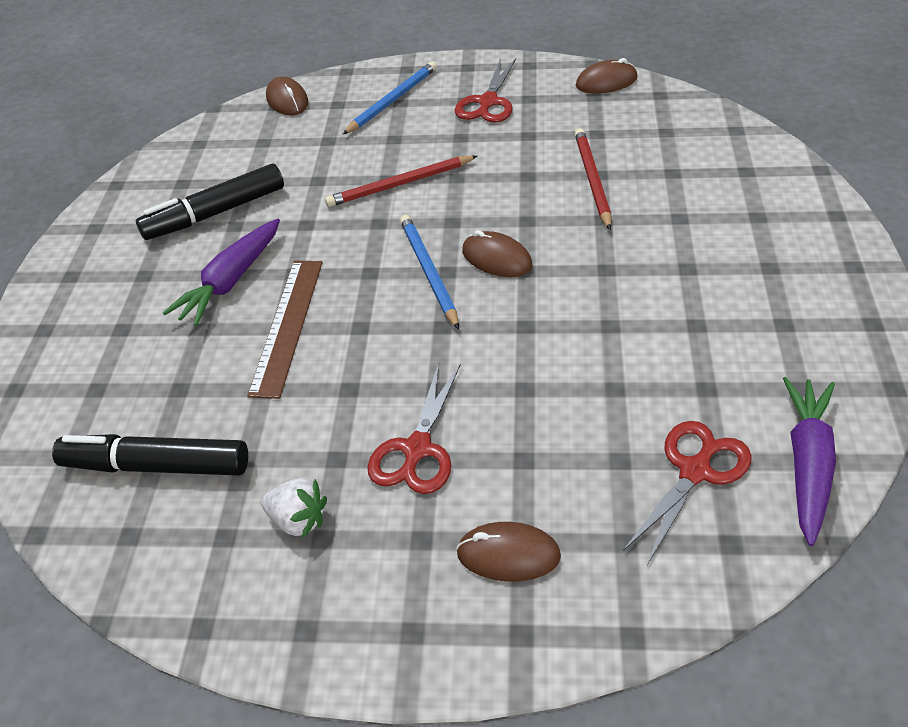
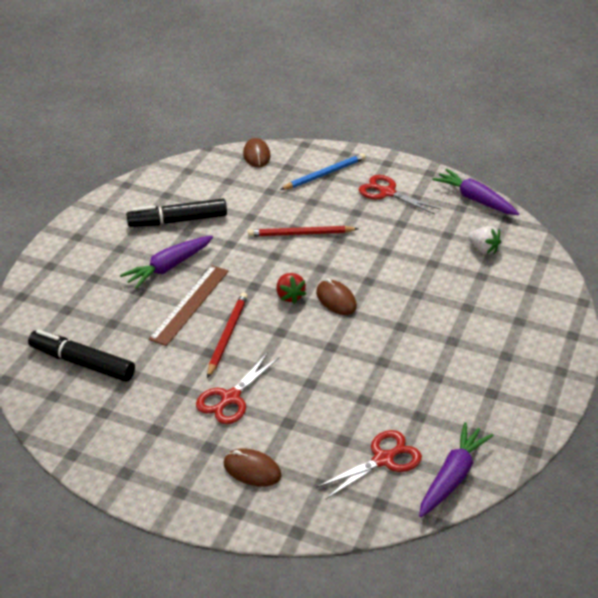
camera: 15 degrees right, 5 degrees down
(298, 520) = (146, 416): white strawberry -> white strawberry (483, 249)
(428, 272) = (289, 296): blue pencil -> red strawberry
(488, 102) = (387, 192): red scissors -> red scissors turned 90 degrees clockwise
(592, 180) = (425, 266): red pencil -> red pencil (227, 335)
(606, 82) = (475, 199): brown mouse -> purple carrot

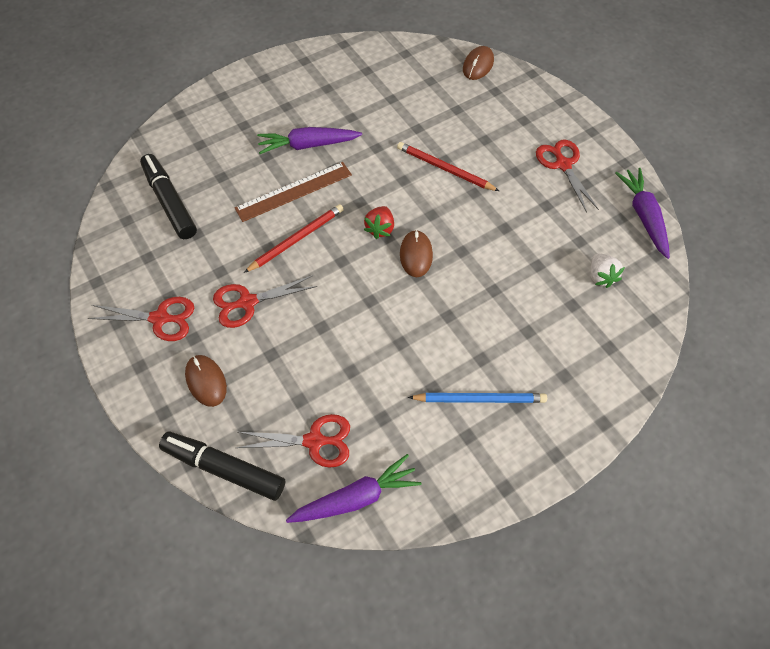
camera: 35 degrees right, 20 degrees up
(163, 449) = (160, 318): none -> red scissors
(178, 221) = (354, 102): black marker -> black marker (224, 468)
(324, 174) = (522, 115): blue pencil -> blue pencil (480, 399)

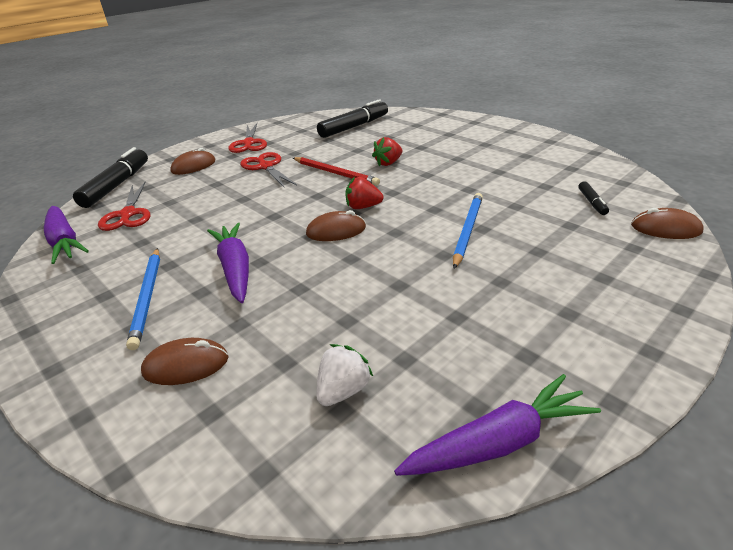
camera: 80 degrees right, 25 degrees down
(293, 191) = (388, 163): brown ruler -> red strawberry
(308, 145) = (446, 159): purple carrot -> purple carrot (235, 268)
(429, 84) = (592, 202): none -> black marker
(445, 169) = (467, 230): red pencil -> blue pencil
(563, 164) = (548, 325): red scissors -> none
(565, 364) = (186, 365): none -> brown mouse
(601, 276) = (343, 390): white strawberry -> white strawberry turned 150 degrees clockwise

